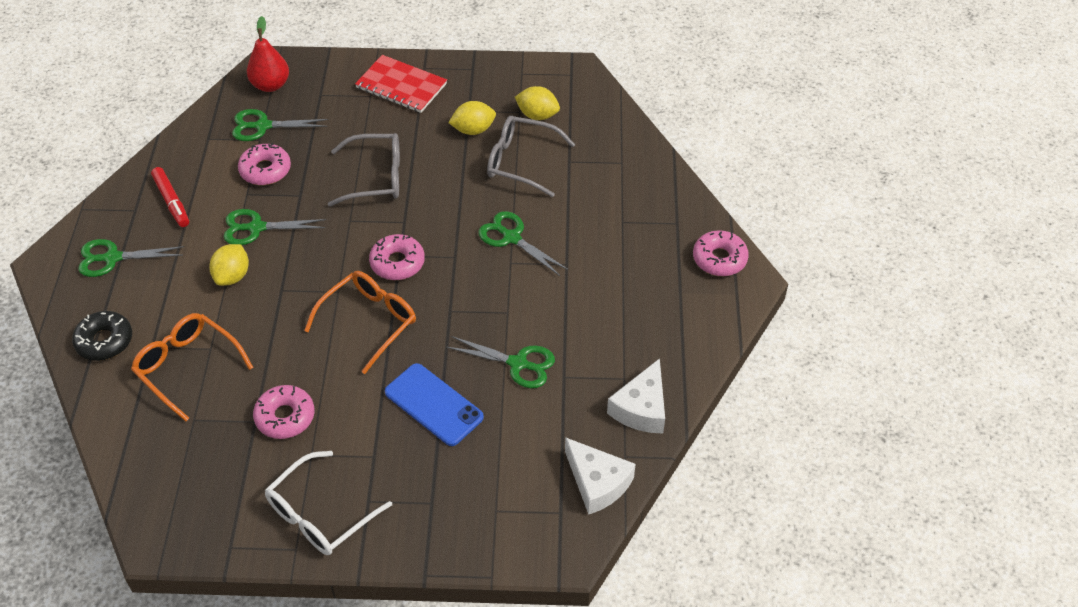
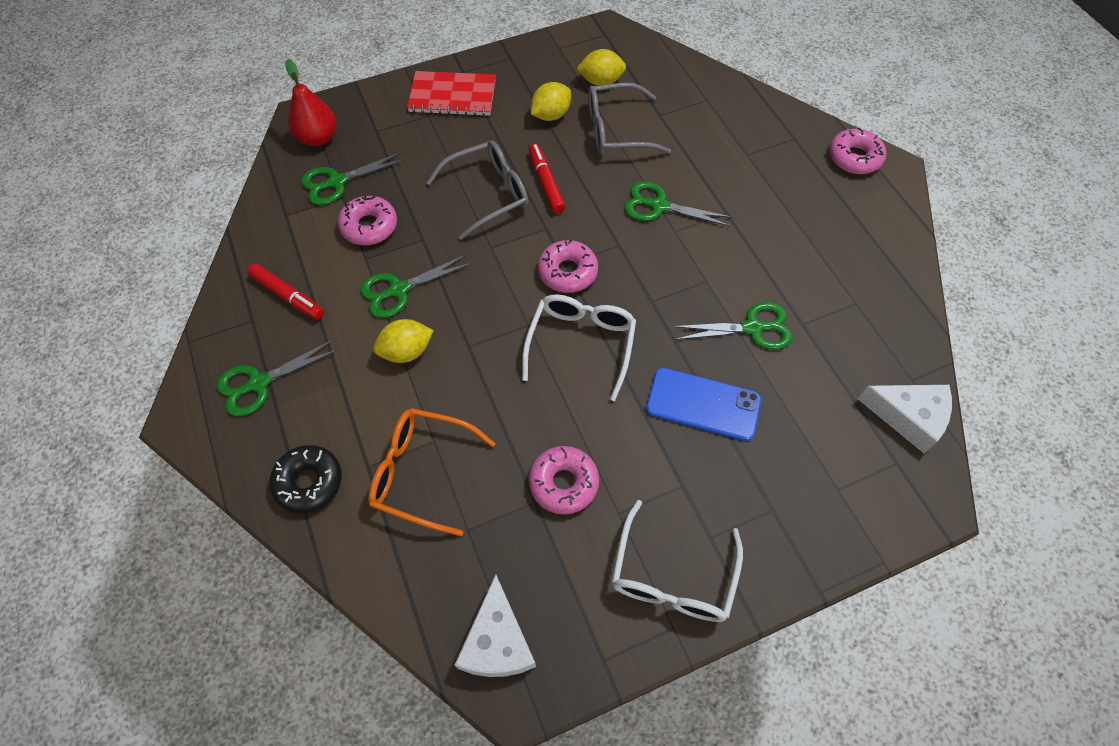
camera: 25 degrees left, 10 degrees up
(232, 276) = (406, 351): yellow lemon -> yellow lemon turned 75 degrees clockwise
(369, 322) = (581, 344): orange glasses -> white glasses
(430, 185) = (546, 183): none -> red marker
(641, 408) = (892, 325): white cheese -> white cheese (497, 641)

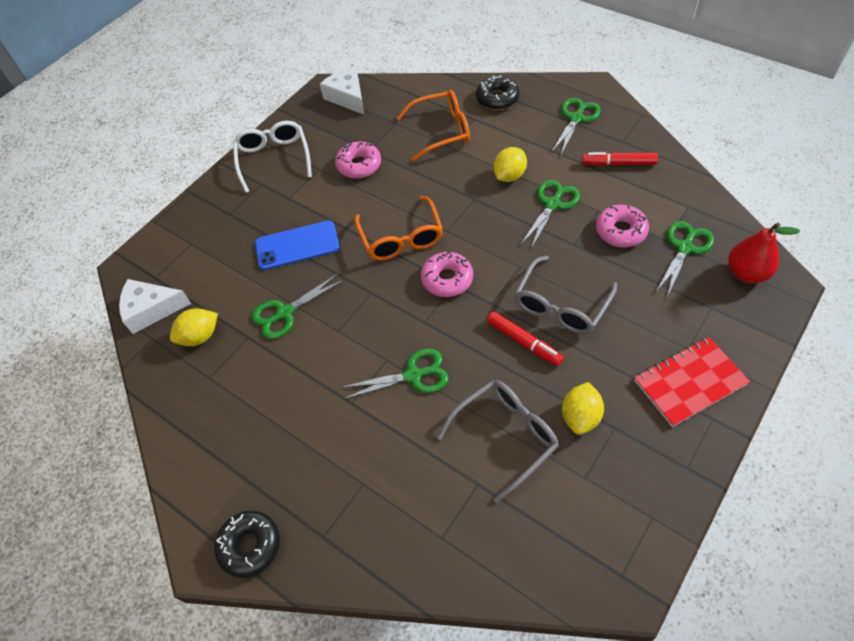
camera: 155 degrees right, 5 degrees down
(581, 344) = (401, 238): white glasses -> orange glasses
(601, 81) = (568, 493): yellow lemon -> yellow lemon (200, 336)
(854, 158) = (250, 546): pink donut -> black donut

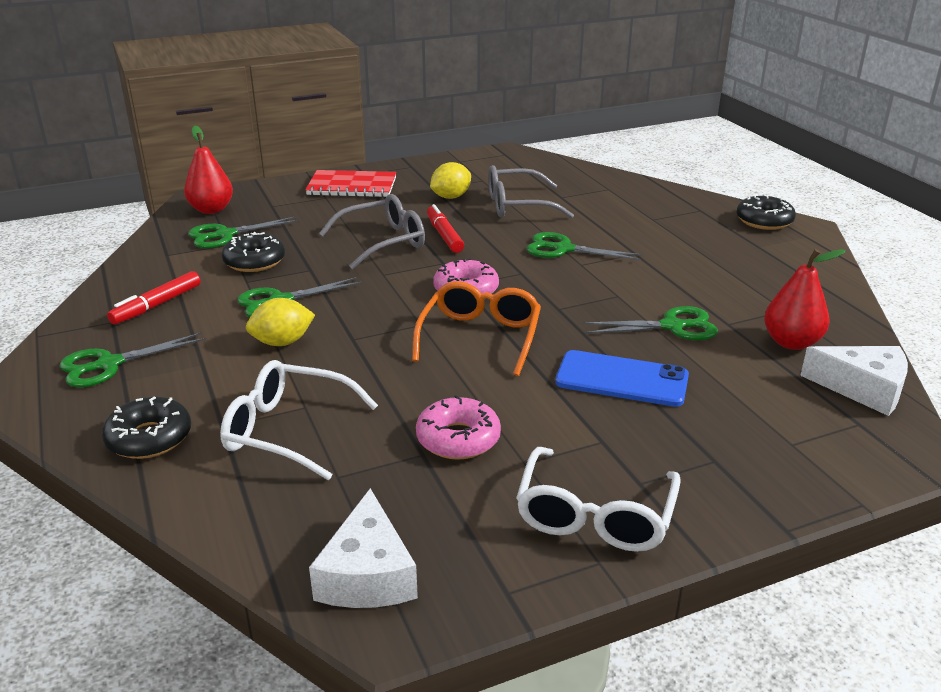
camera: 155 degrees left, 25 degrees down
(200, 336) = (791, 342): yellow lemon -> red pear
(441, 131) = (288, 430): orange glasses -> white glasses
(618, 163) = (157, 305): red marker -> red marker turned 90 degrees clockwise
(620, 231) = (254, 261): pink donut -> black donut

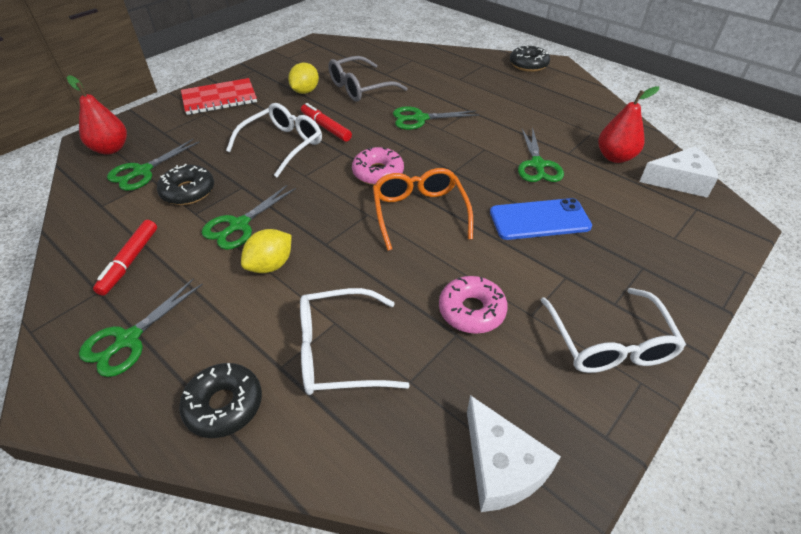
camera: 25 degrees left, 15 degrees up
(383, 242) = (283, 145): grey glasses -> white glasses
(672, 326) = (537, 165): green scissors -> green scissors turned 120 degrees clockwise

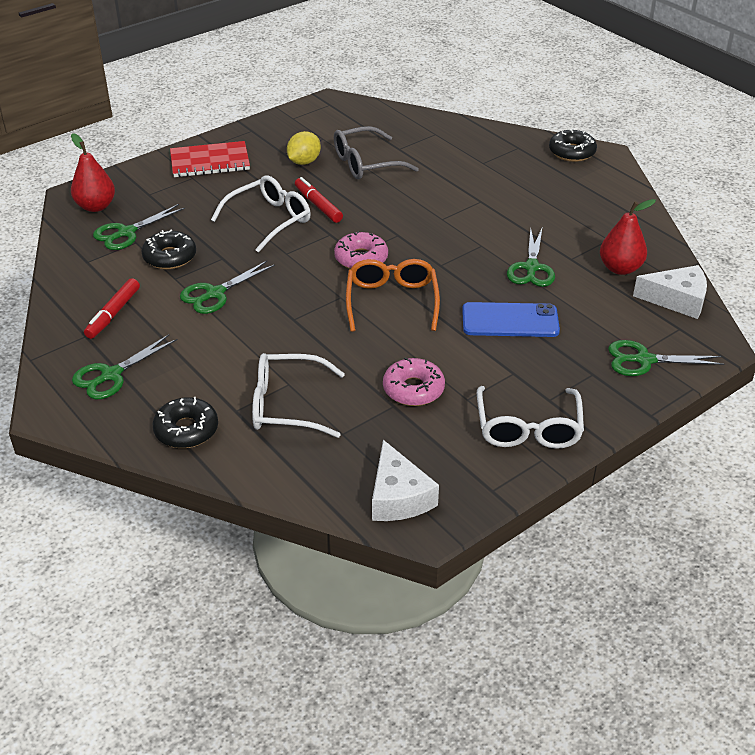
camera: 10 degrees right, 5 degrees down
(270, 265) = (239, 331): yellow lemon -> none
(420, 119) = (422, 205): green scissors -> green scissors (644, 360)

